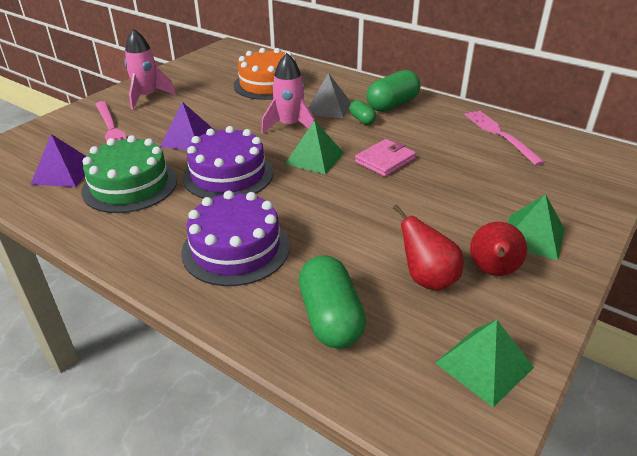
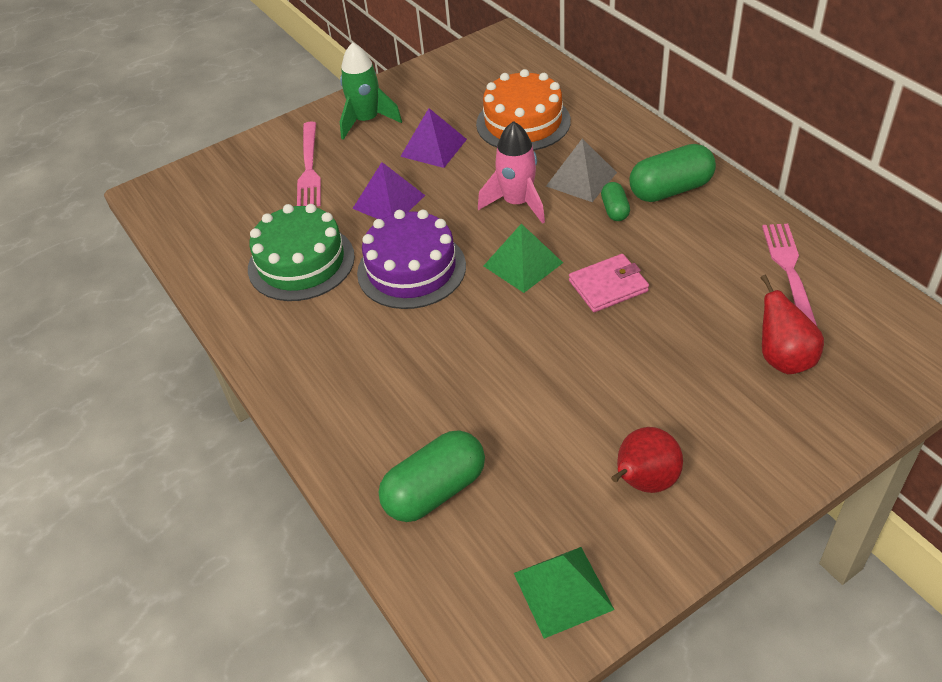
camera: 25 degrees right, 10 degrees up
(64, 173) = (240, 228): purple pyramid -> purple pyramid (433, 147)
(147, 97) = (367, 121): pink rocket -> green rocket
(236, 249) = (377, 378): purple cake -> none
(330, 318) = (435, 491): green capsule -> green capsule turned 45 degrees clockwise
(427, 279) = (563, 471): red pear -> red pear (783, 359)
(532, 236) = (725, 446): green pyramid -> none

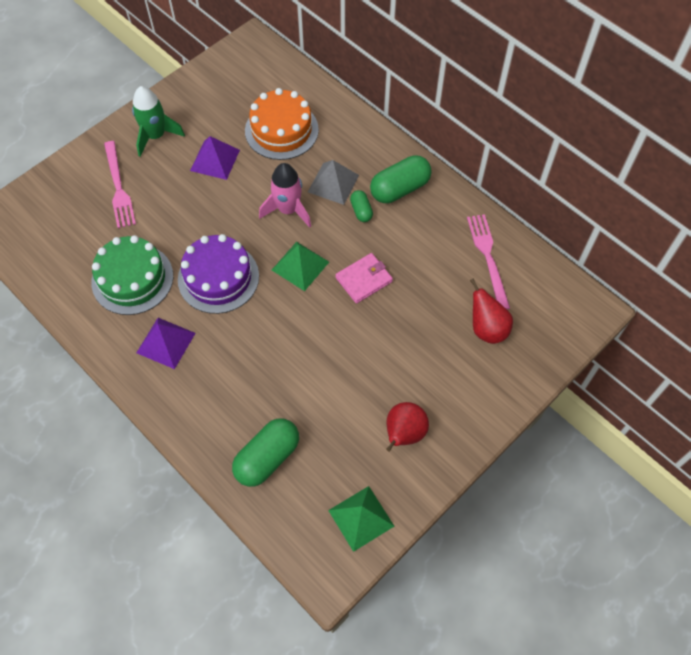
camera: 15 degrees left, 15 degrees up
(388, 202) = (189, 216): purple pyramid -> purple pyramid (166, 343)

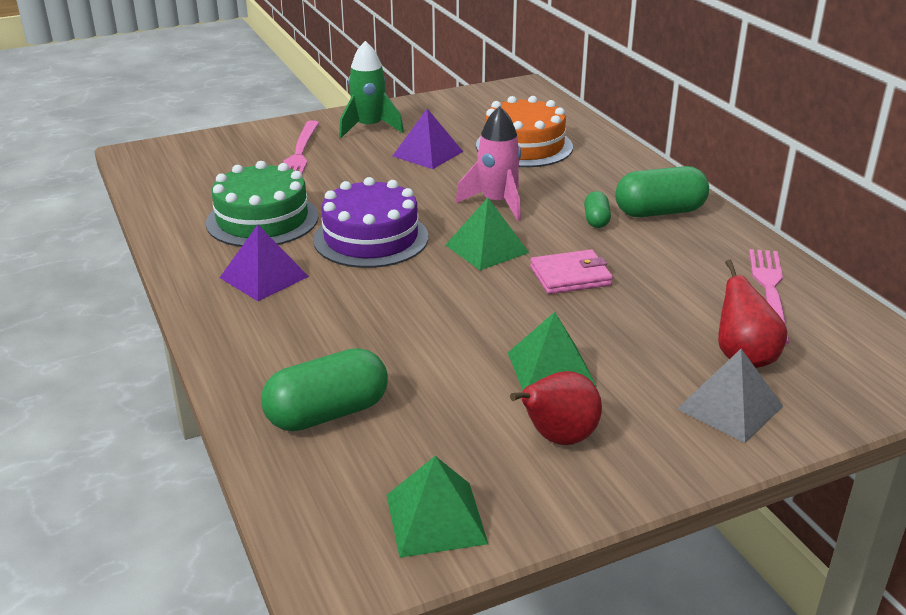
camera: 20 degrees right, 30 degrees down
(333, 183) = (569, 193): grey pyramid -> grey pyramid (729, 407)
(381, 375) = (551, 369): none -> green pyramid

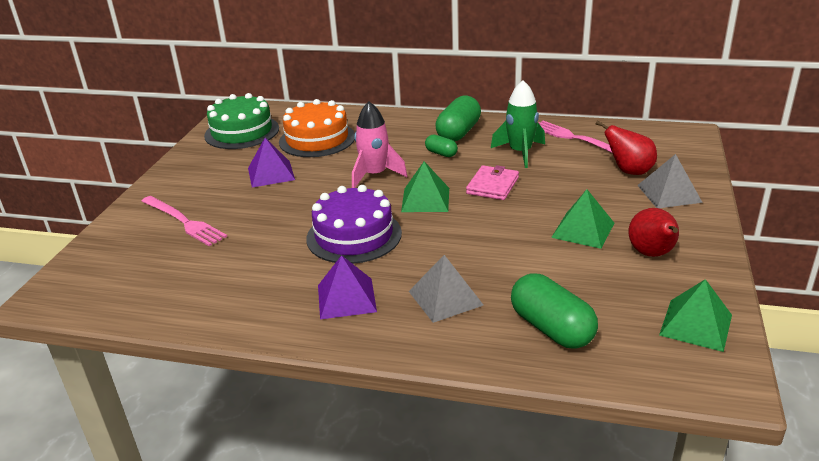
camera: 50 degrees left, 0 degrees up
(262, 220) = (261, 271): green cake -> green cake (242, 132)
(317, 329) = (445, 298): none -> grey pyramid
(327, 413) = (551, 328): green capsule -> green capsule turned 45 degrees counterclockwise
(369, 128) = (194, 180): green rocket -> green rocket (520, 153)

